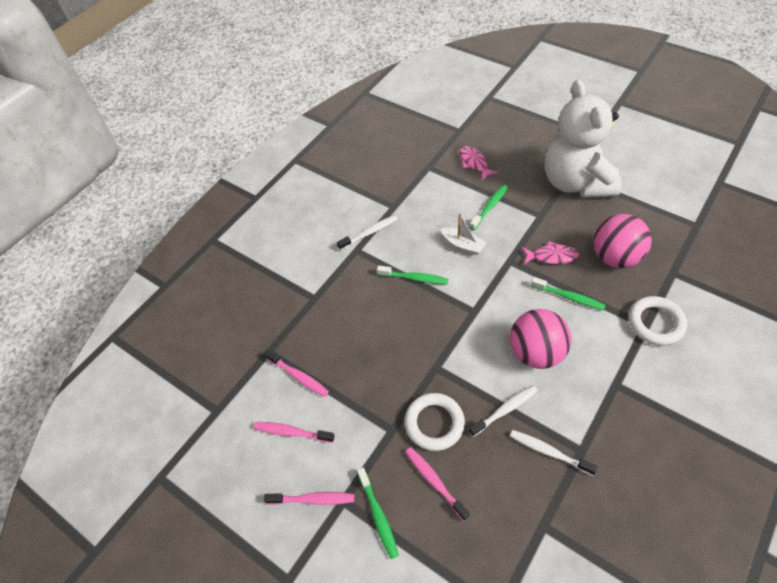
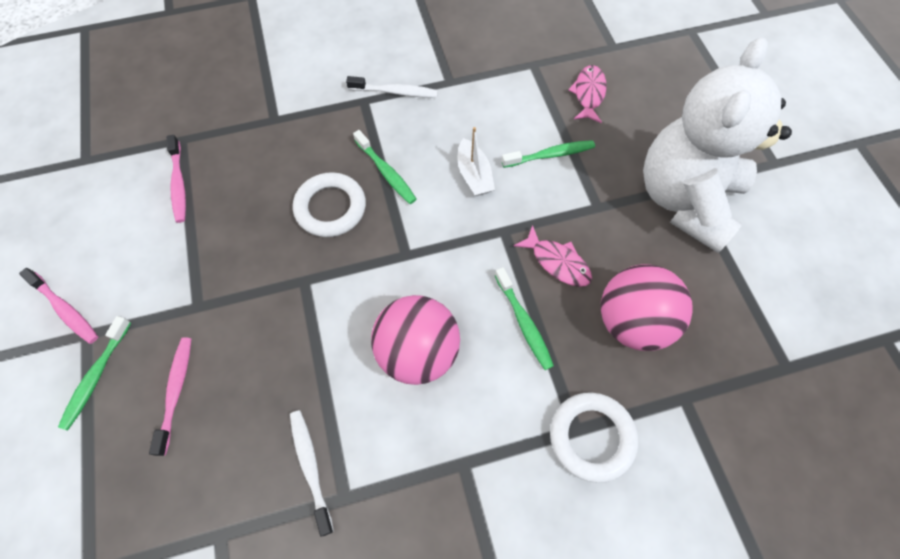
camera: 35 degrees right, 10 degrees up
(292, 432) = (117, 232): pink toothbrush -> none
(434, 423) = (239, 335): white ring -> white ring (330, 208)
(505, 410) = (318, 383): white toothbrush -> none

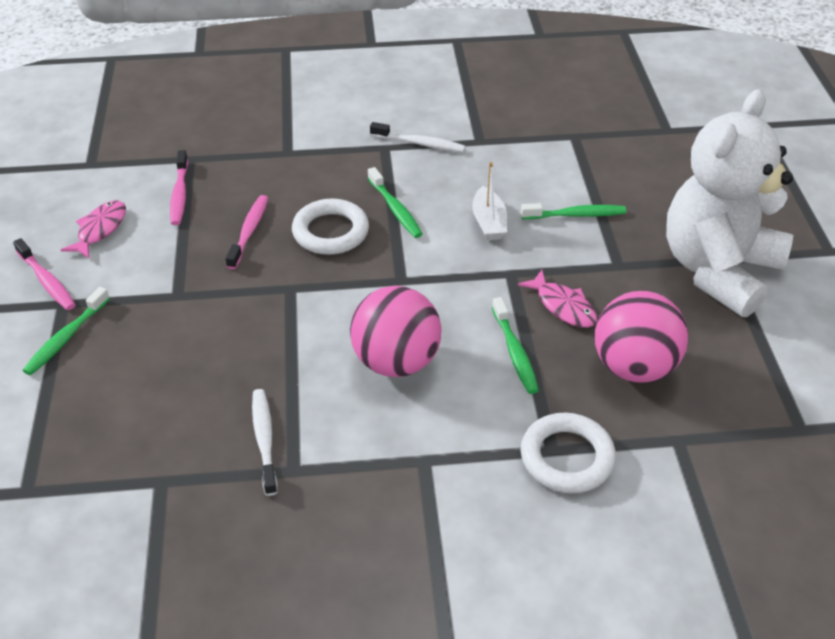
camera: 10 degrees right, 20 degrees down
(176, 391) = (142, 360): pink toothbrush -> pink toothbrush (249, 231)
(588, 94) = (630, 167): pink fish -> pink fish (100, 229)

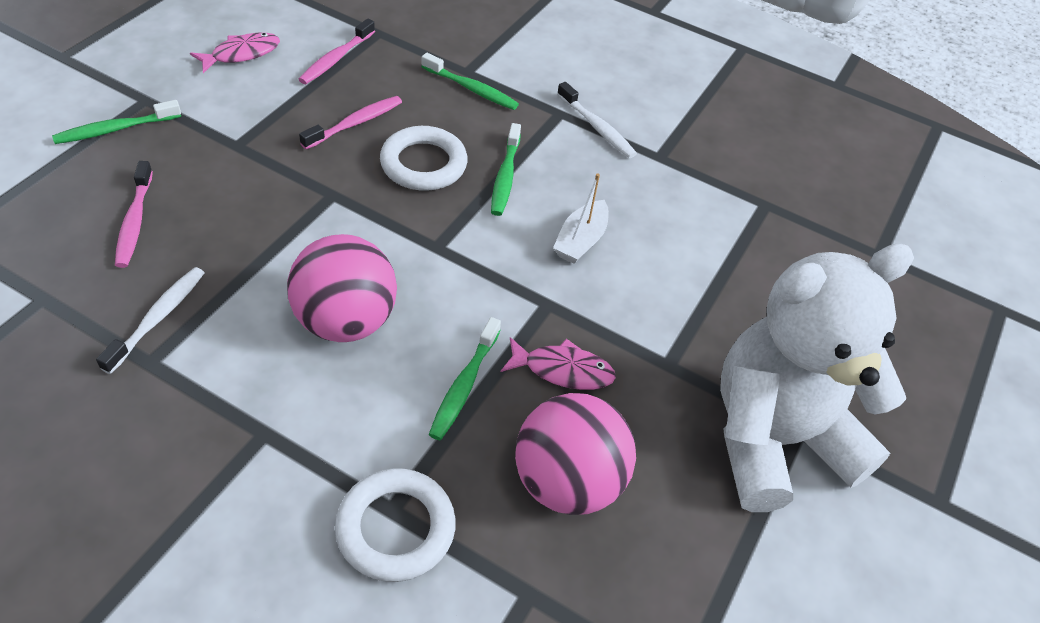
camera: 30 degrees right, 5 degrees up
(47, 281) = (155, 74): pink toothbrush -> pink toothbrush (134, 222)
(563, 306) = (563, 370): pink fish -> pink fish turned 75 degrees counterclockwise
(576, 215) = (679, 285): green toothbrush -> green toothbrush (472, 89)

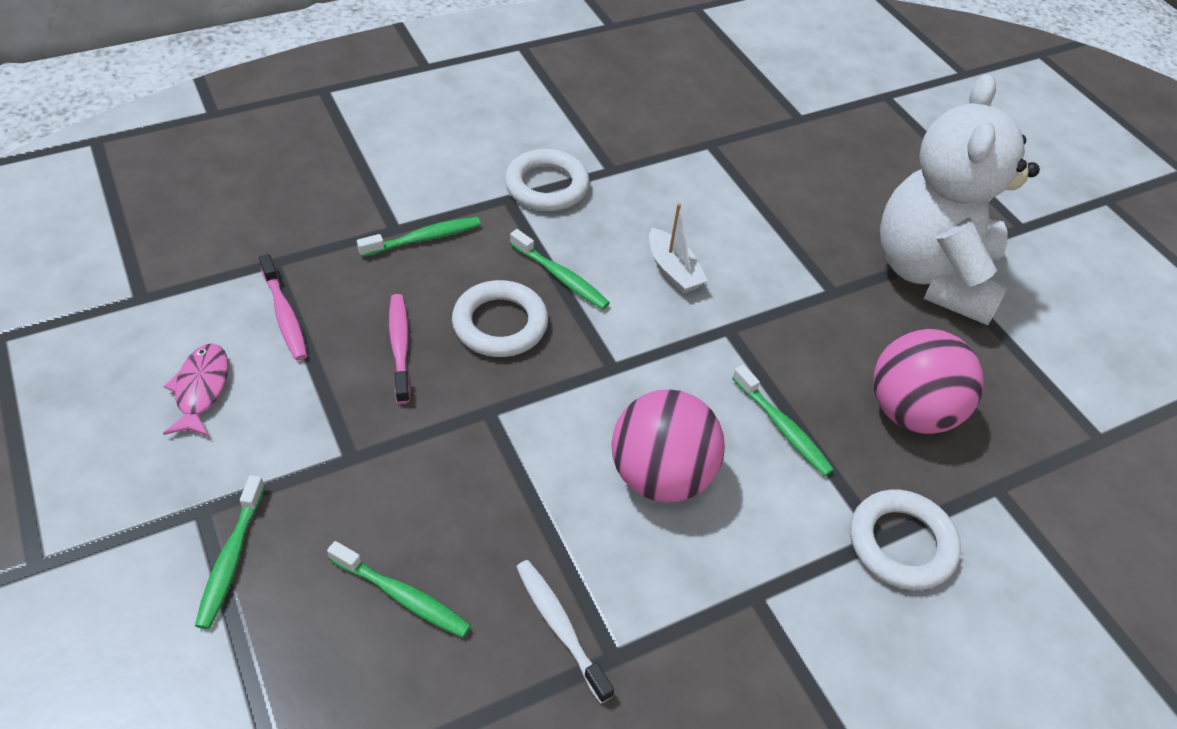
camera: 55 degrees left, 0 degrees up
(134, 222) = (403, 596): pink toothbrush -> green toothbrush
(563, 370) = (803, 357): pink fish -> none
(597, 127) = (546, 186): white toothbrush -> white ring

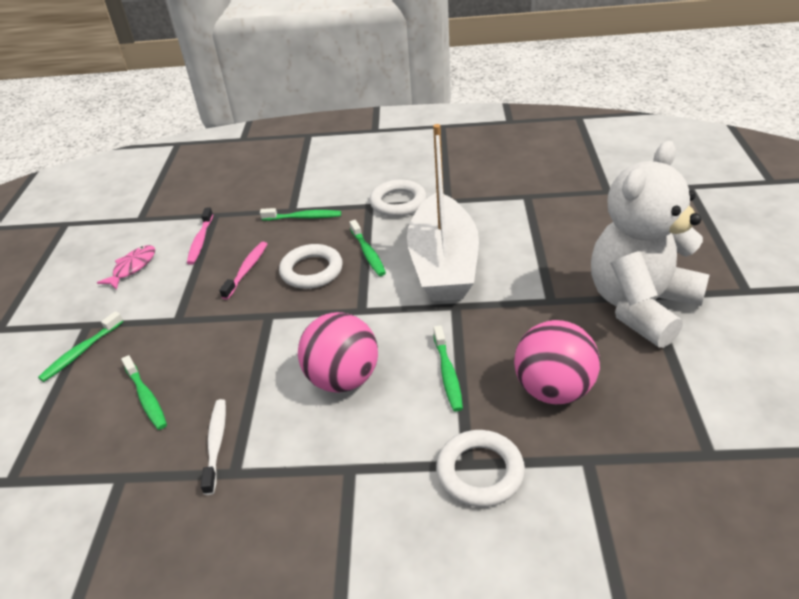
camera: 35 degrees right, 10 degrees down
(673, 270) = (443, 264): white boat -> white boat, size x2.49

